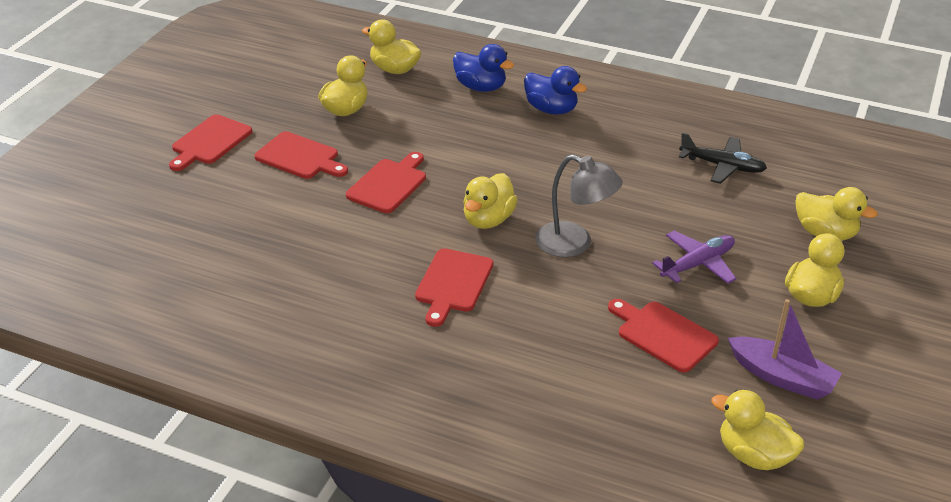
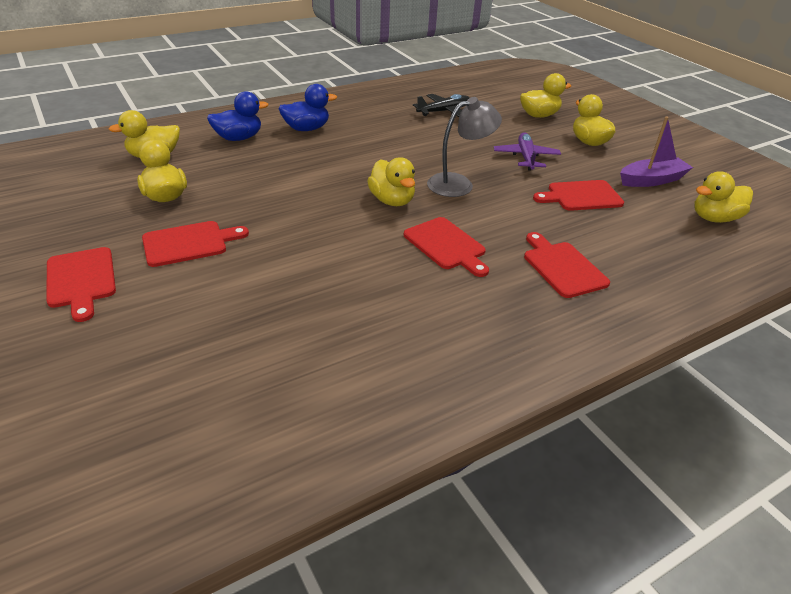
camera: 55 degrees left, 0 degrees up
(389, 184) = (291, 220): red cutting board -> red cutting board (562, 267)

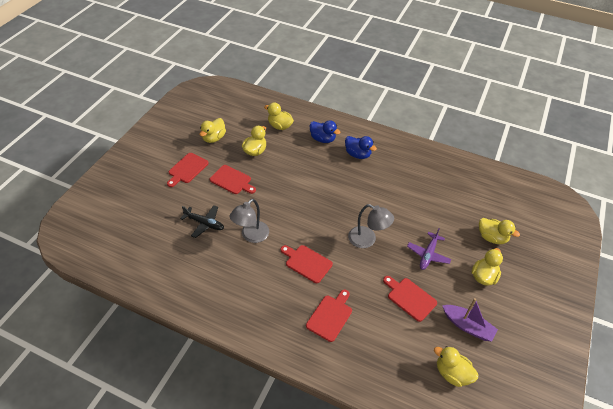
camera: 55 degrees right, 10 degrees up
(333, 274) = (251, 236): none -> grey lamp
(392, 201) = (325, 223): yellow duck -> yellow duck (214, 138)
(444, 111) = (442, 193): black plane -> black plane (204, 223)
(446, 245) = (307, 263): red cutting board -> red cutting board turned 105 degrees clockwise
(526, 157) = (428, 254): purple plane -> purple plane turned 150 degrees clockwise

